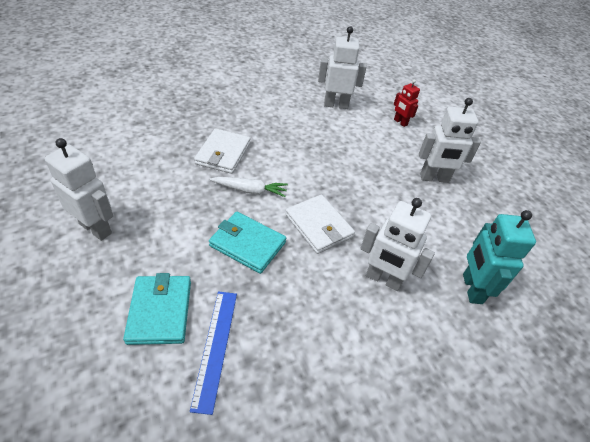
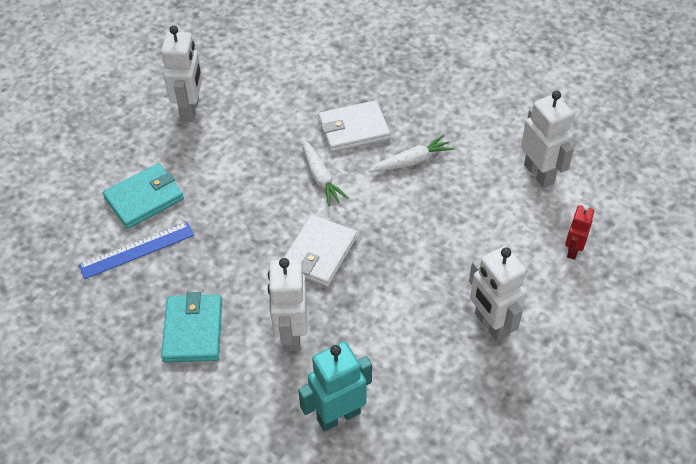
camera: 65 degrees right, 5 degrees up
(247, 244) = (253, 213): turquoise wallet -> turquoise wallet (193, 330)
(278, 144) = (411, 161): none -> white carrot

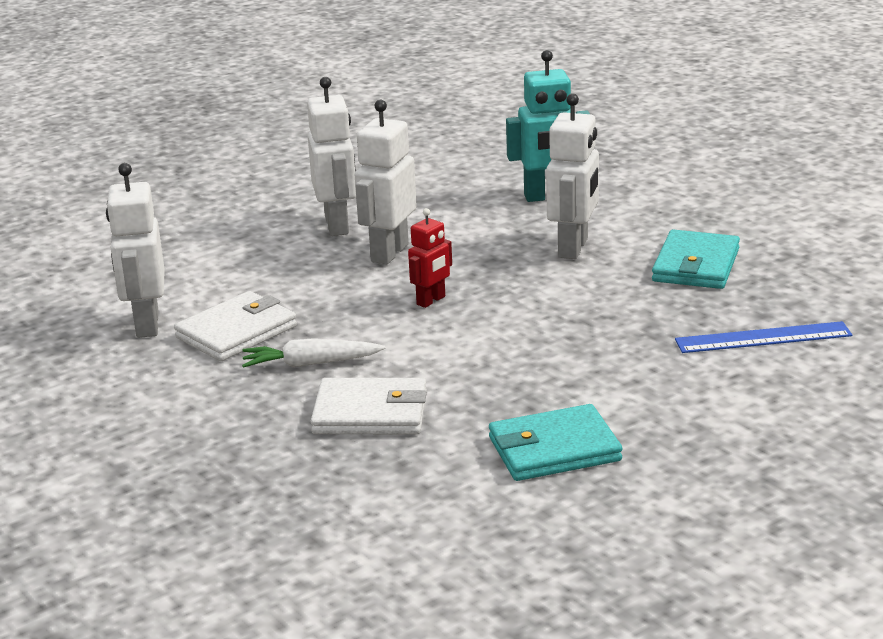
camera: 160 degrees left, 25 degrees down
(144, 198) = (745, 387): turquoise wallet -> turquoise wallet (554, 449)
(190, 109) = (642, 487): white robot -> white robot (389, 253)
(319, 253) = (504, 300): white wallet -> white wallet (237, 332)
(320, 177) = (459, 367): white carrot -> none
(573, 250) = (184, 260): red robot -> red robot (431, 301)

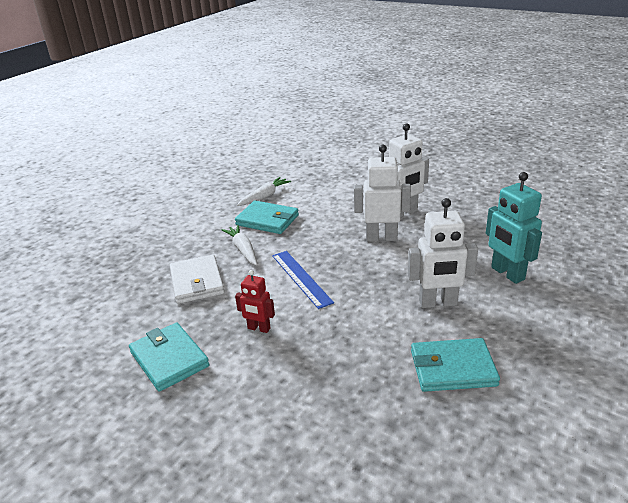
camera: 70 degrees right, 5 degrees up
(146, 324) = (264, 196): white robot -> white carrot
(237, 332) = (267, 220): white wallet -> turquoise wallet
(431, 301) = (331, 267): red robot -> red robot (259, 328)
(763, 338) = (354, 432): blue ruler -> blue ruler (301, 278)

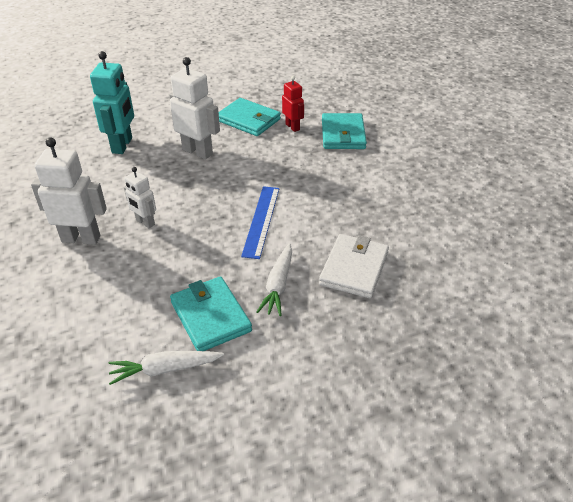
camera: 145 degrees left, 10 degrees up
(169, 359) = (419, 207): turquoise wallet -> turquoise wallet (343, 134)
(259, 328) = (336, 197): red robot -> red robot (292, 127)
(381, 238) = (145, 222): white robot -> white robot, size x0.59

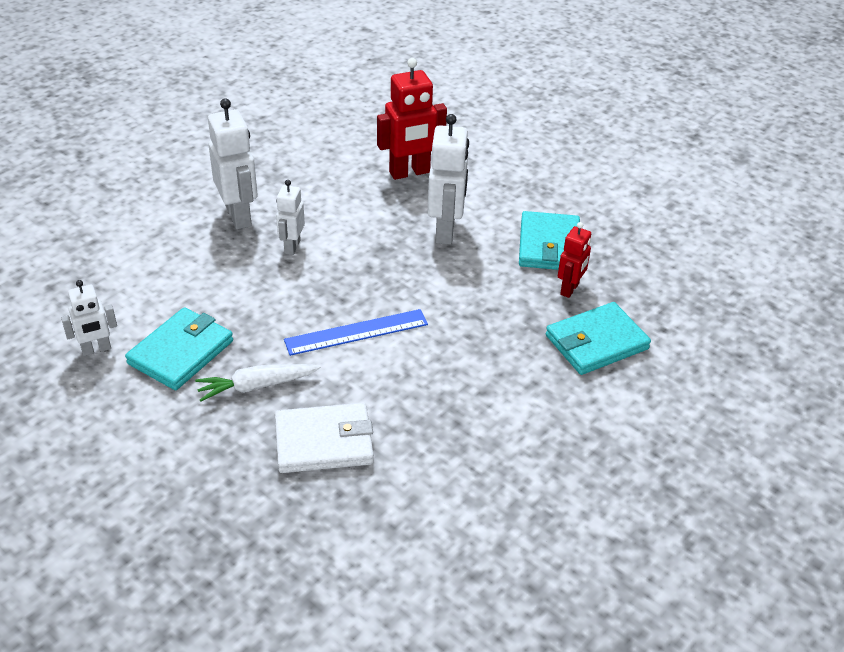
camera: 60 degrees right, 0 degrees up
(122, 145) = (409, 172): turquoise robot -> red robot
(165, 369) = (96, 349): white carrot -> white robot

